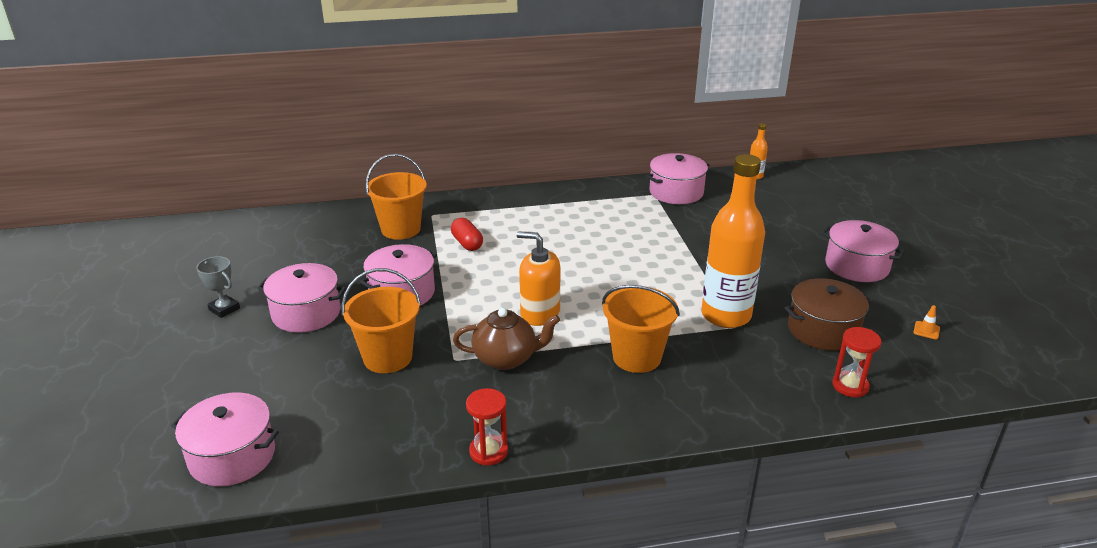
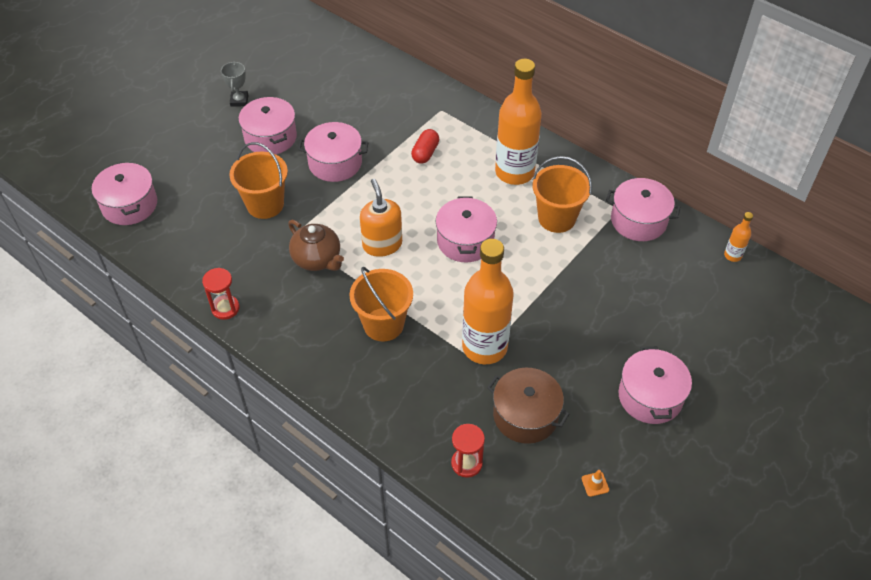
camera: 50 degrees right, 20 degrees up
(401, 229) = (405, 109): orange bucket -> orange bucket (556, 218)
(553, 215) = (514, 172): none -> orange bottle
(595, 270) = (465, 241): none -> pink pot

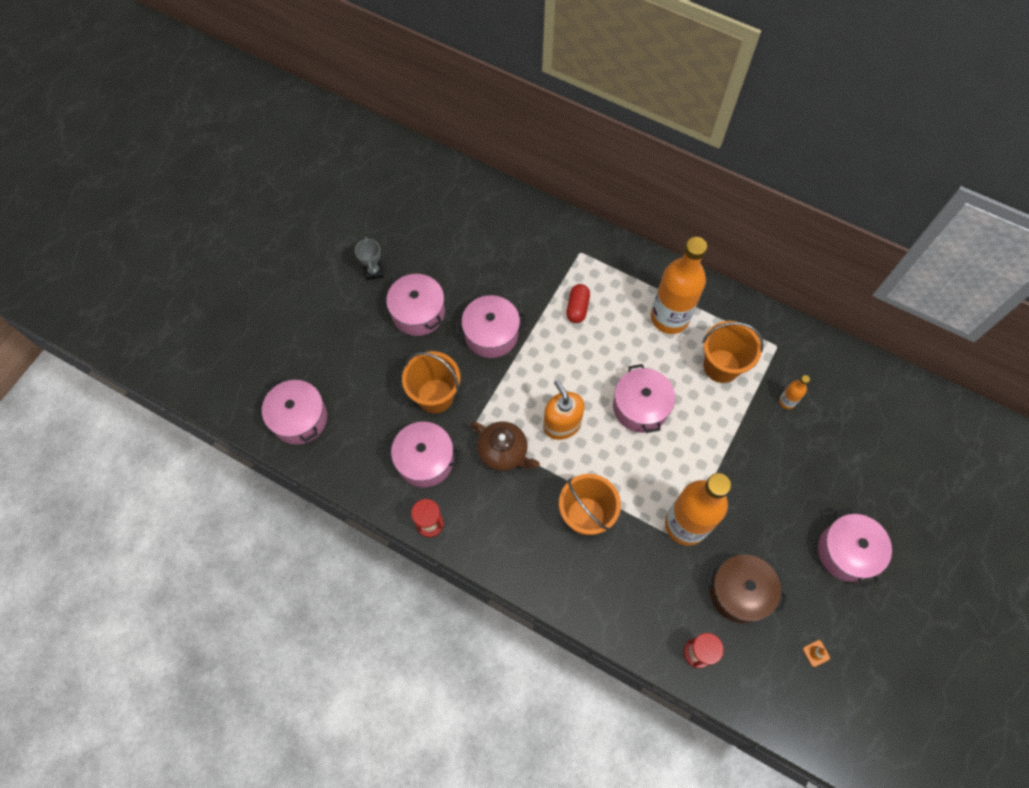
camera: 10 degrees left, 15 degrees up
(638, 220) = (799, 356): pink pot -> pink pot (425, 460)
(732, 255) = (893, 382): orange bottle -> orange bottle (787, 401)

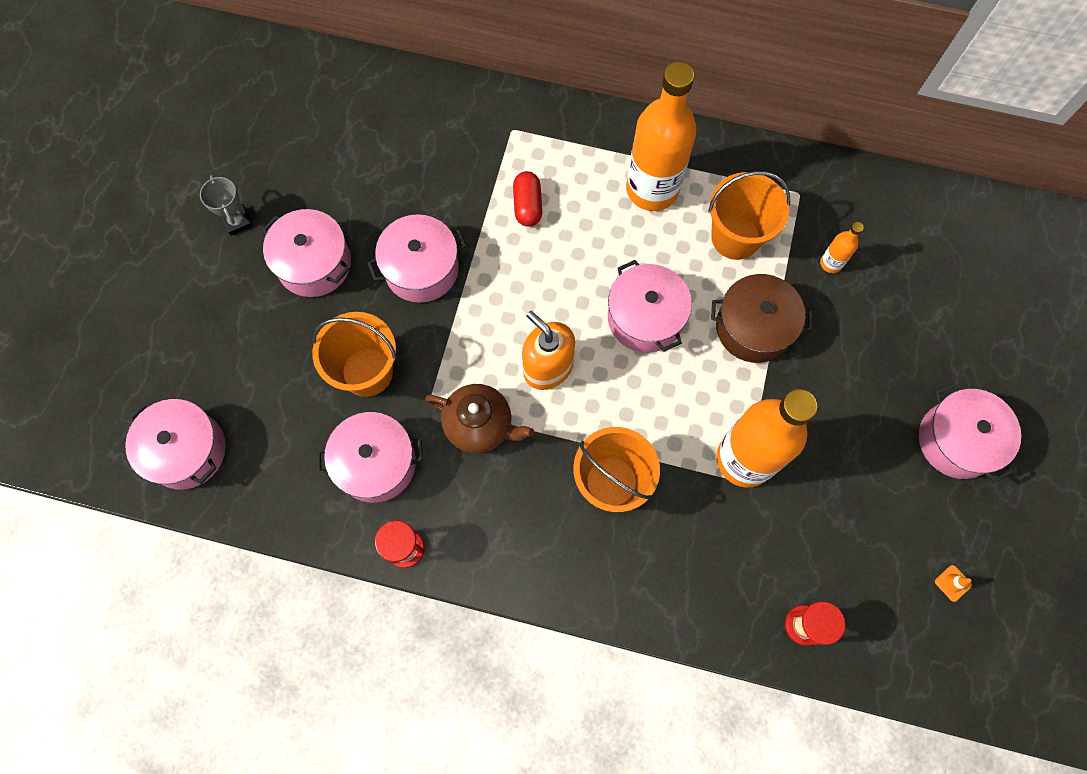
camera: 15 degrees left, 5 degrees up
(739, 592) = (836, 530): brown pot -> brown pot (753, 327)

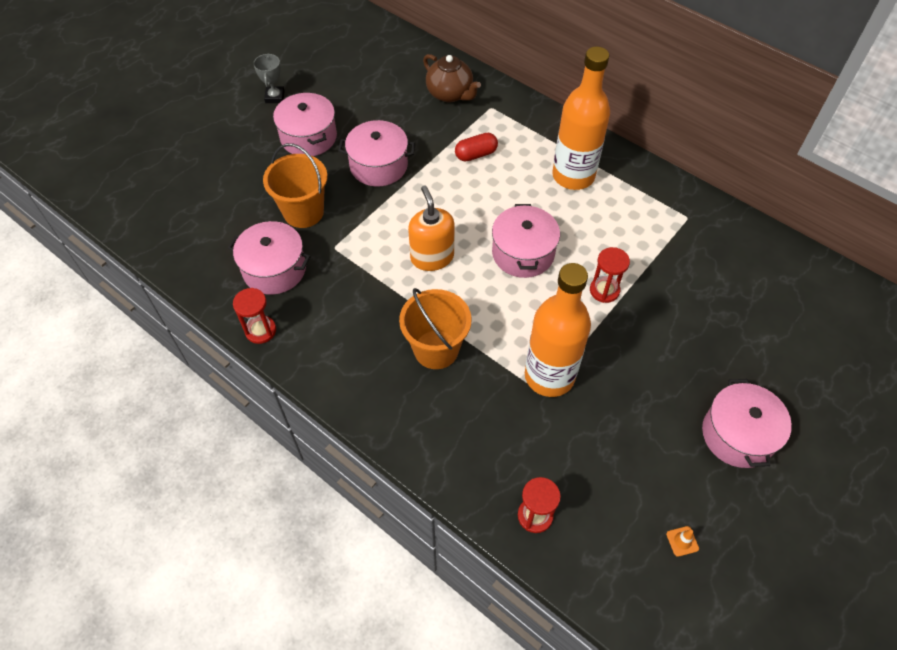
camera: 25 degrees right, 15 degrees down
(186, 450) = (156, 212): pink pot -> none
(480, 425) = (361, 274): brown teapot -> brown teapot (450, 94)
(528, 205) = (476, 154): red capsule -> red capsule turned 45 degrees clockwise
(735, 237) = (621, 227): orange bucket -> none
(753, 327) = (604, 290): brown pot -> red hourglass
(831, 263) = (690, 271): orange bottle -> none

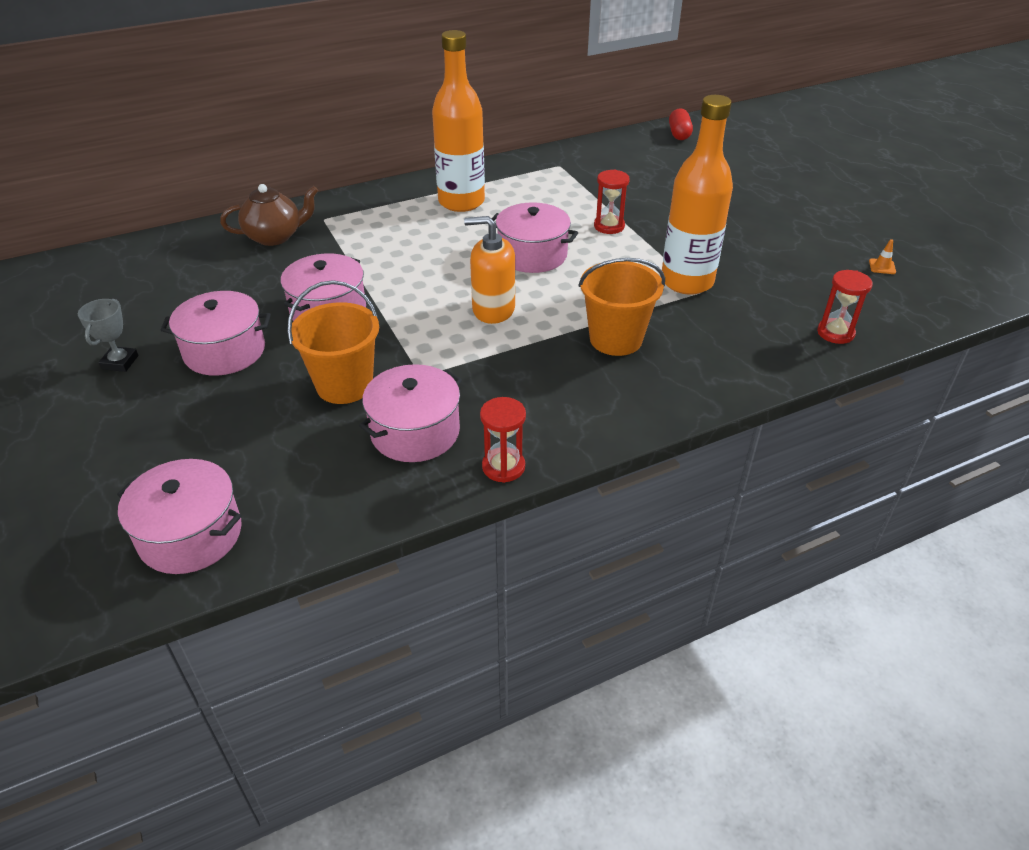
camera: 65 degrees left, 15 degrees down
(275, 97) = (120, 362): grey trophy -> grey trophy turned 75 degrees clockwise
(476, 154) = (379, 245): red capsule -> red capsule (679, 134)
(738, 435) = (791, 212): pink pot -> pink pot (190, 535)

